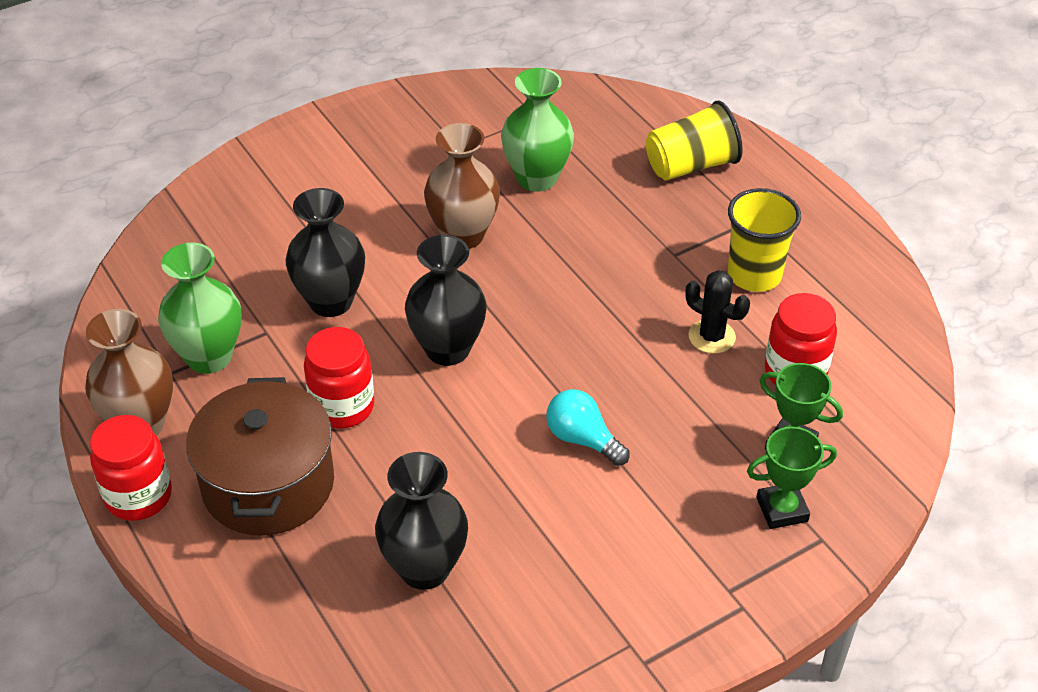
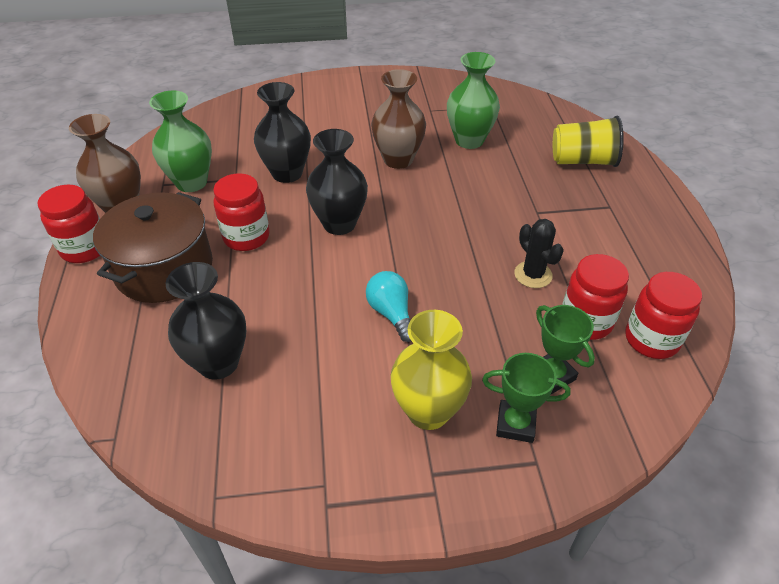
camera: 25 degrees right, 0 degrees up
(688, 531) = (428, 411): none -> yellow vase
(754, 275) = (591, 243): yellow cup -> none
(870, 369) = (651, 339): none -> red jar

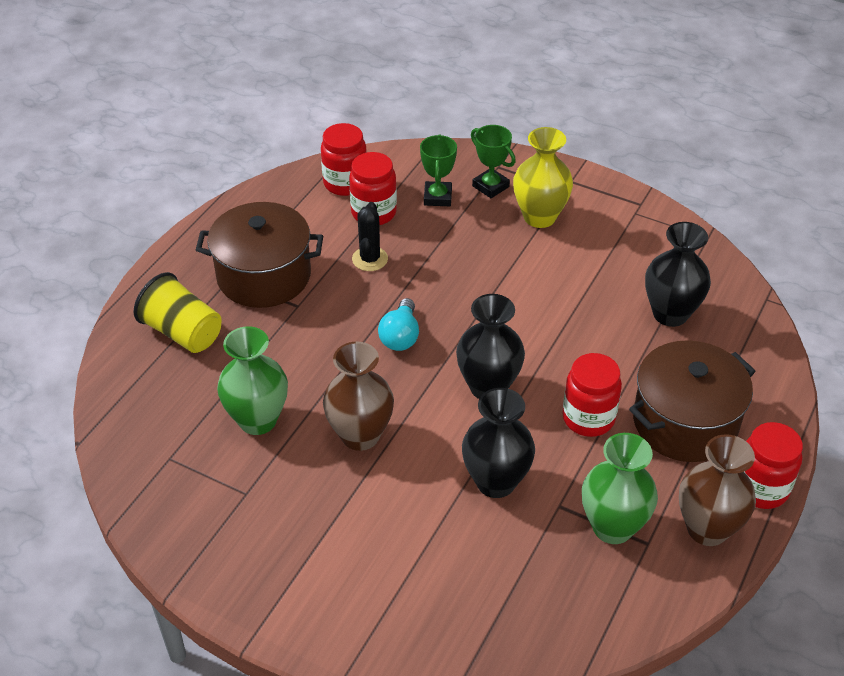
camera: 145 degrees left, 0 degrees up
(391, 313) = (510, 285): turquoise light bulb -> turquoise light bulb (400, 336)
(590, 220) = (264, 276): none -> brown pot

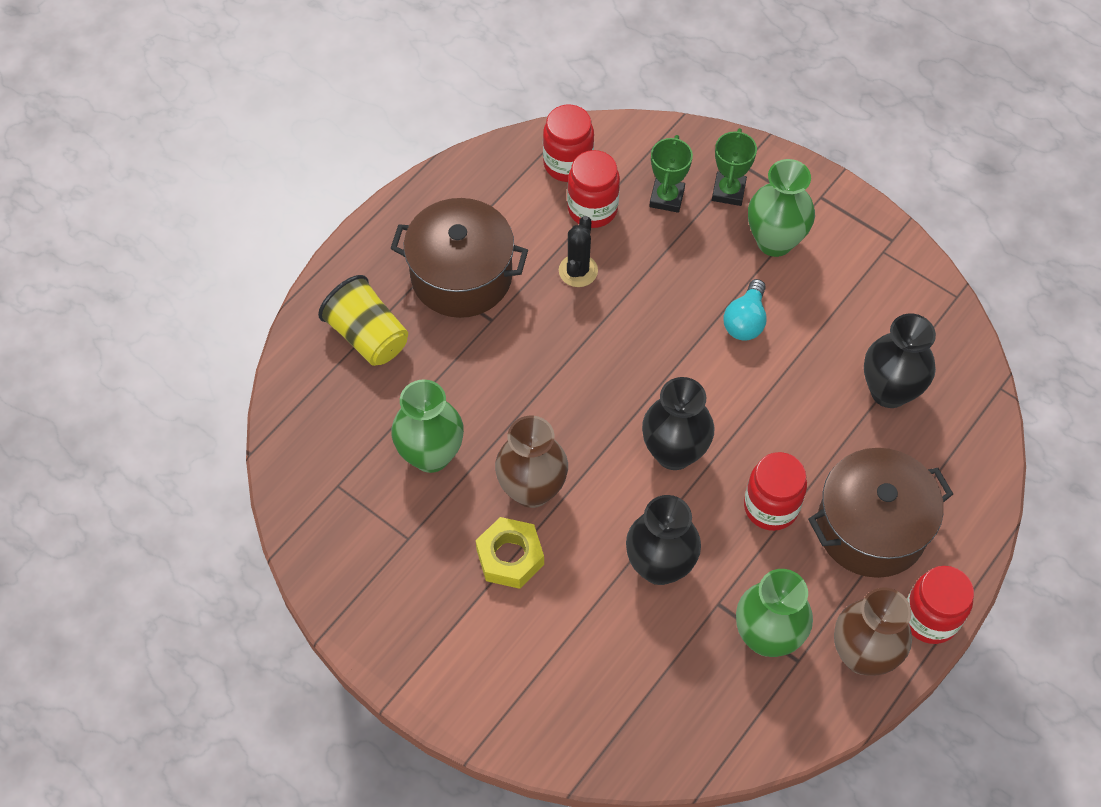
camera: 10 degrees right, 15 degrees up
(349, 495) = (510, 557): none -> yellow nut
(400, 336) = (594, 375): turquoise light bulb -> turquoise light bulb (745, 321)
(490, 186) = (728, 191): green trophy -> green trophy turned 45 degrees clockwise
(539, 217) = (774, 241): yellow vase -> green vase

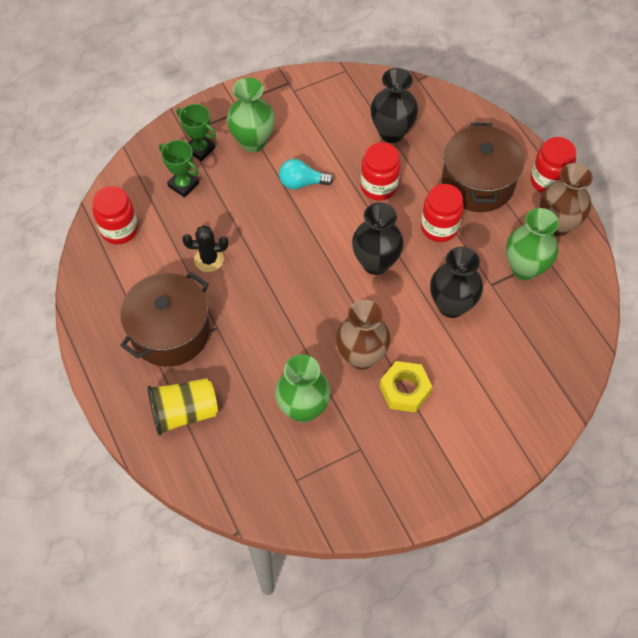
camera: 65 degrees left, 0 degrees up
(578, 271) = (209, 259): black cactus -> black cactus turned 45 degrees counterclockwise
(592, 209) = (165, 230): red jar -> red jar (379, 186)
(745, 321) = (302, 183): turquoise light bulb -> turquoise light bulb turned 135 degrees clockwise

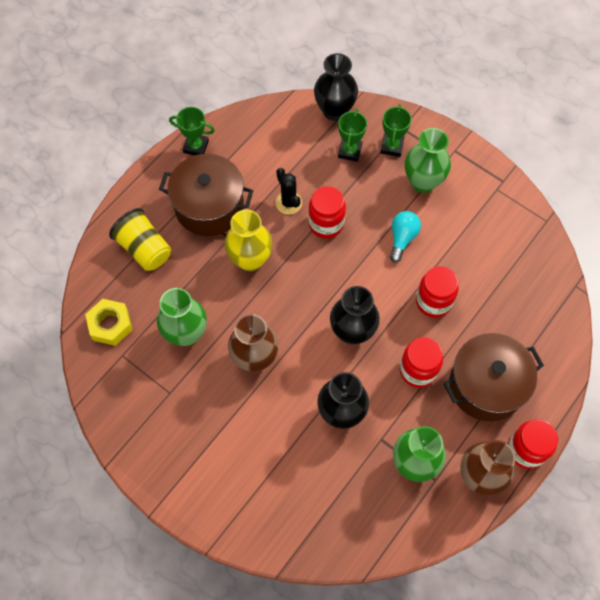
camera: 65 degrees right, 5 degrees up
(91, 317) = (196, 147): none -> green trophy
(119, 230) = (283, 127): red jar -> red jar (326, 224)
(252, 318) = (250, 259): none -> yellow vase
(302, 183) = (402, 238): turquoise light bulb -> turquoise light bulb turned 45 degrees clockwise
(391, 132) = (499, 288): black vase -> black vase (334, 111)
(405, 390) = (239, 406): yellow nut -> yellow nut (110, 325)

